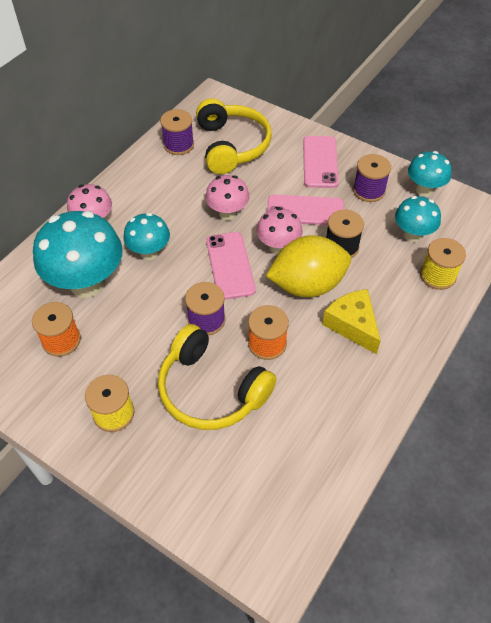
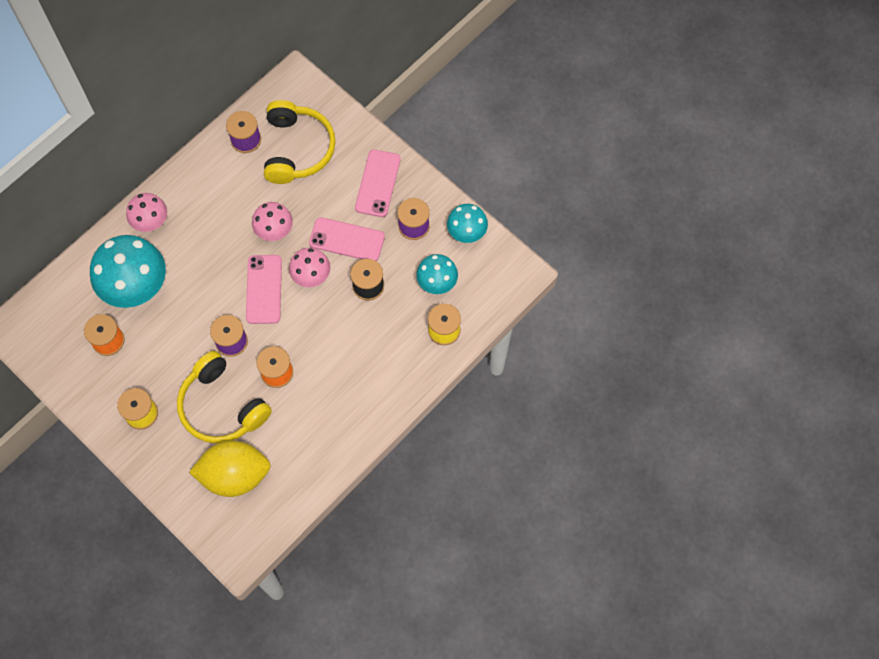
camera: 10 degrees right, 15 degrees up
(149, 252) = (196, 264): turquoise mushroom -> none
(307, 285) = (326, 321): yellow lemon -> yellow lemon (235, 475)
(352, 325) = (353, 367): yellow cheese -> none

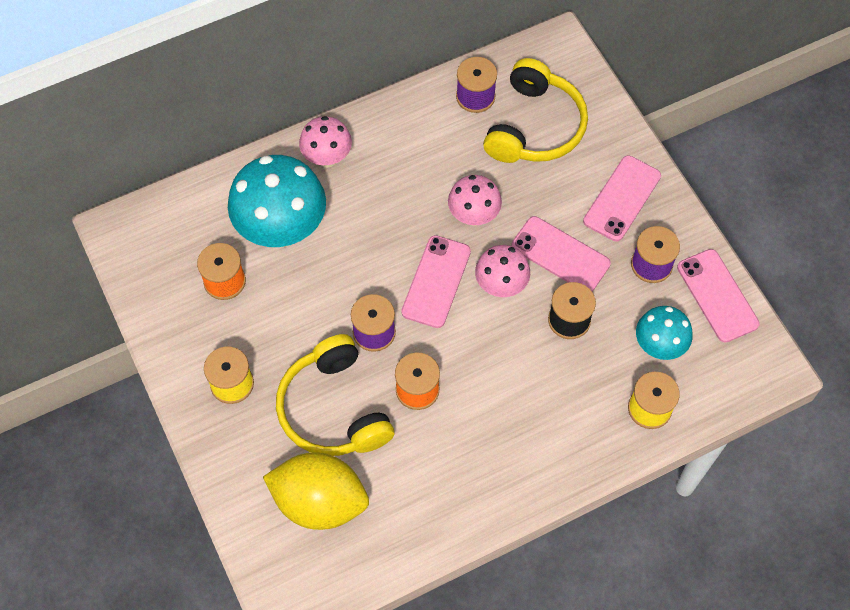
camera: 20 degrees right, 5 degrees down
(466, 233) = (717, 295): turquoise mushroom -> pink phone

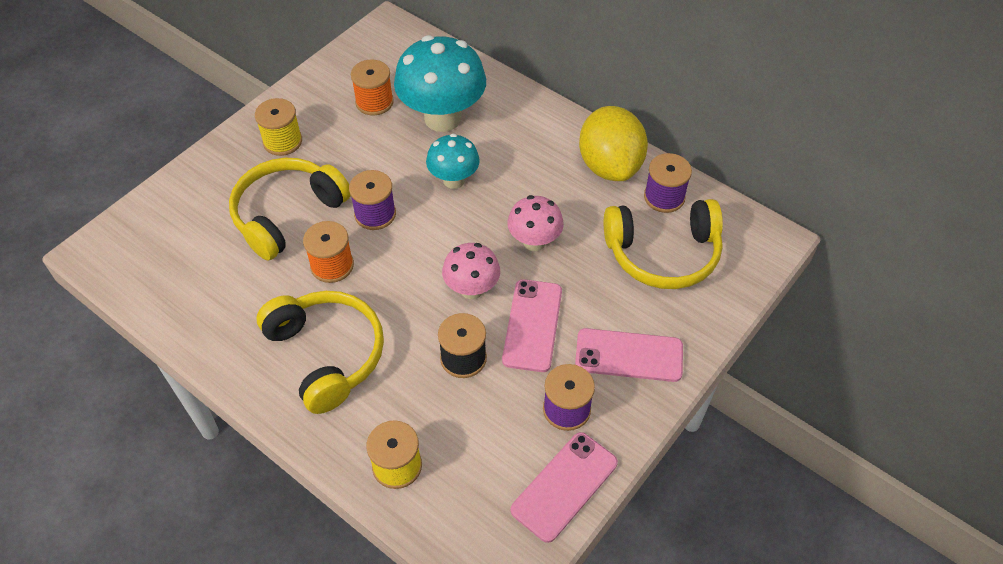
camera: 65 degrees right, 10 degrees down
(319, 501) = (196, 237): yellow lemon -> yellow lemon (610, 165)
(327, 158) = (530, 120): pink mushroom -> none
(436, 281) = (449, 239): pink phone -> none
(515, 426) = (326, 354): none -> yellow headphones
(659, 346) = (474, 449): turquoise mushroom -> turquoise mushroom (454, 180)

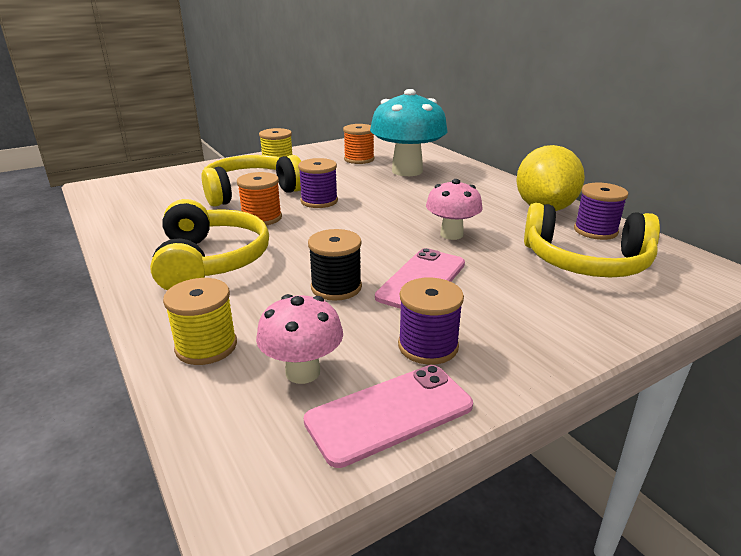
camera: 20 degrees right, 25 degrees down
(454, 180) = (397, 196): turquoise mushroom -> none
(472, 289) = (374, 249): pink mushroom -> pink mushroom (303, 372)
(629, 355) = (523, 321): pink phone -> none

